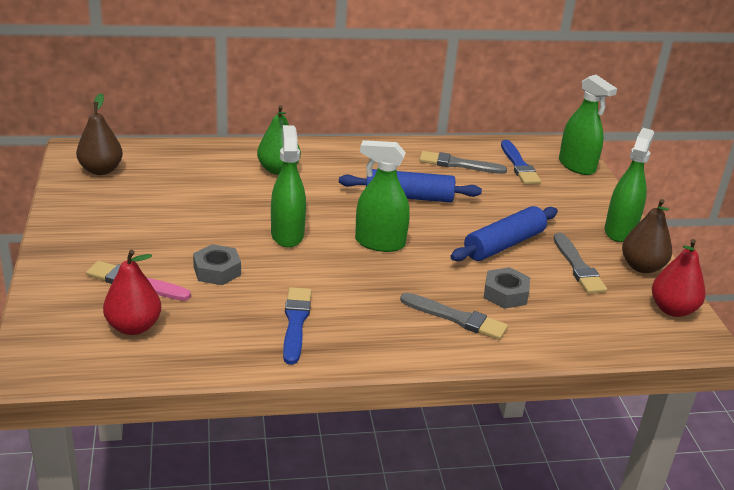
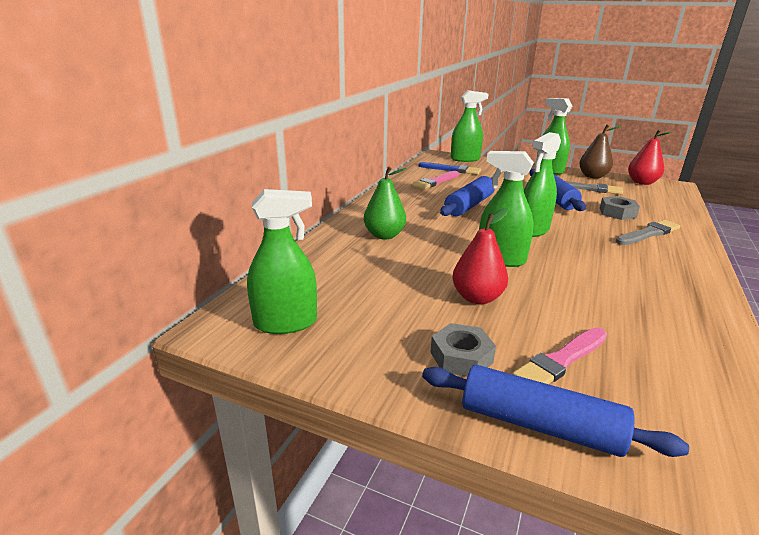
camera: 55 degrees left, 5 degrees down
(55, 281) = (539, 425): none -> blue rolling pin
(101, 170) = (285, 323): brown pear -> green spray bottle
(133, 327) = (659, 385): red pear -> red pear (477, 298)
(217, 271) = (552, 306): grey nut -> grey nut (461, 357)
(295, 323) = (653, 291): blue brush -> none
(458, 164) = (435, 182): grey brush -> pink brush

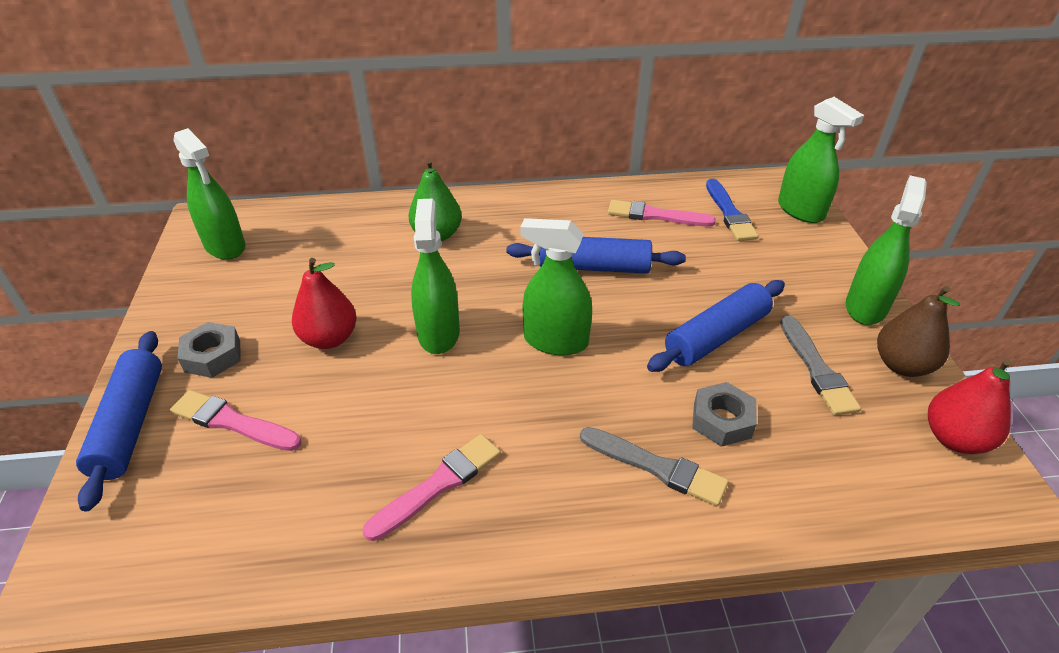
camera: 60 degrees right, 15 degrees up
(653, 291) = (438, 485): none -> pink brush

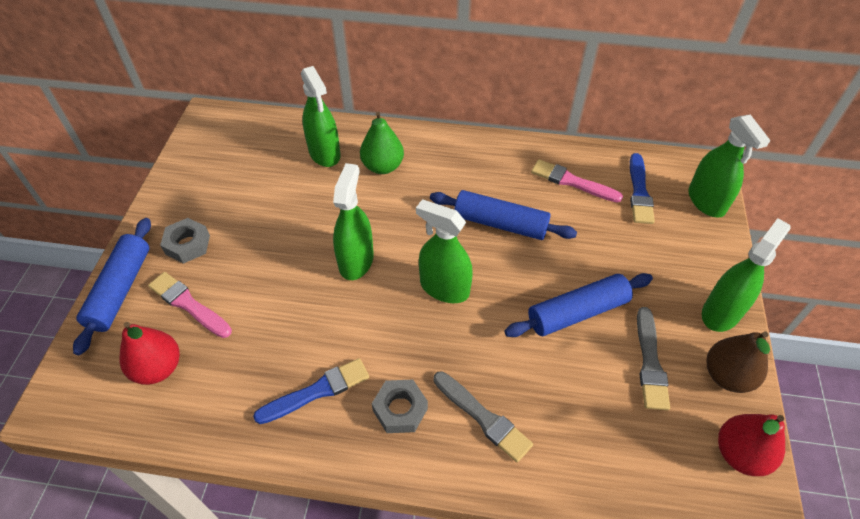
camera: 15 degrees right, 10 degrees up
(225, 246) = (219, 146): green spray bottle -> green spray bottle (324, 153)
(329, 338) = (274, 248): red pear -> red pear (158, 368)
(438, 485) = (316, 391): pink brush -> blue brush
(722, 420) = (551, 390): grey nut -> grey nut (400, 409)

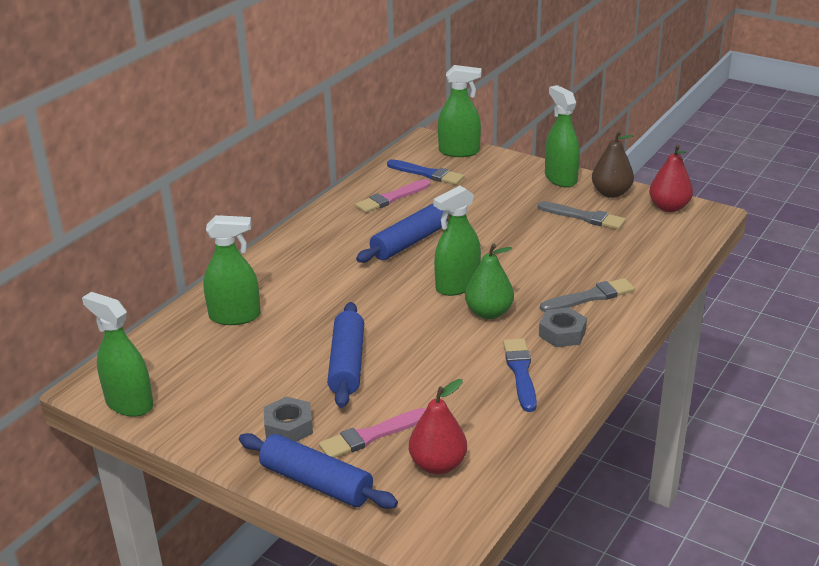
camera: 65 degrees left, 20 degrees down
(356, 261) = (393, 324): green spray bottle -> green spray bottle (129, 404)
(382, 166) = (286, 286): green pear -> green pear (489, 313)
(577, 312) = (523, 233): blue rolling pin -> blue rolling pin (347, 364)

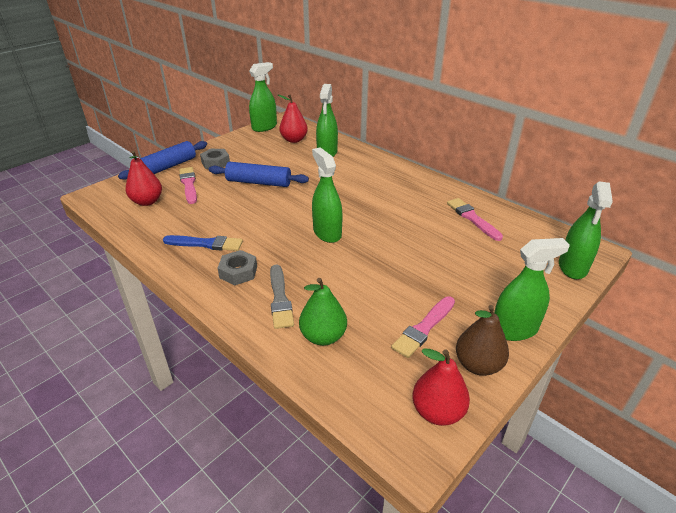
camera: 100 degrees right, 5 degrees up
(187, 358) = (294, 140): none -> red pear
(409, 242) = (397, 219): blue rolling pin -> none
(427, 174) = (520, 241): blue brush -> none
(489, 313) = (284, 241): green pear -> green pear (323, 336)
(584, 217) = (424, 328): grey brush -> pink brush

